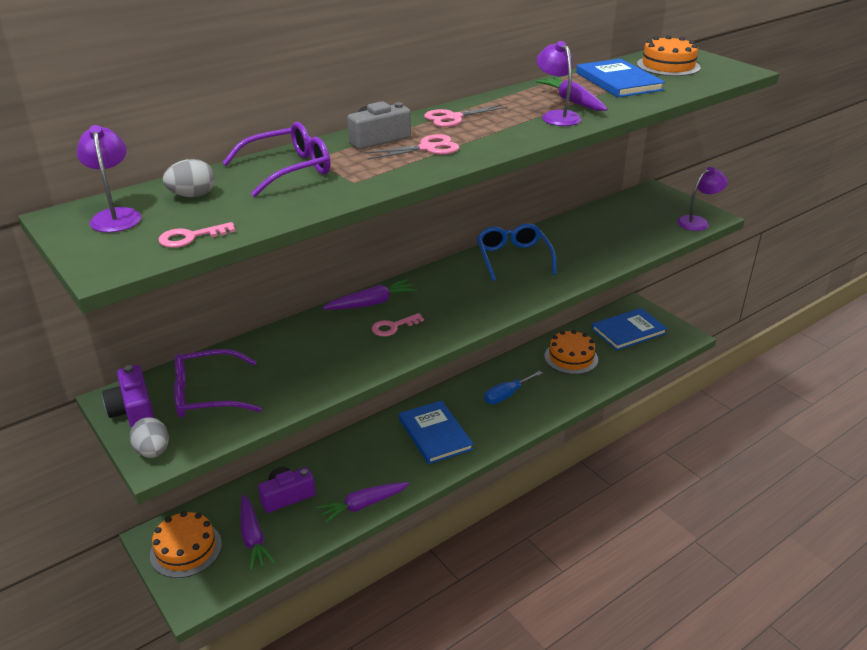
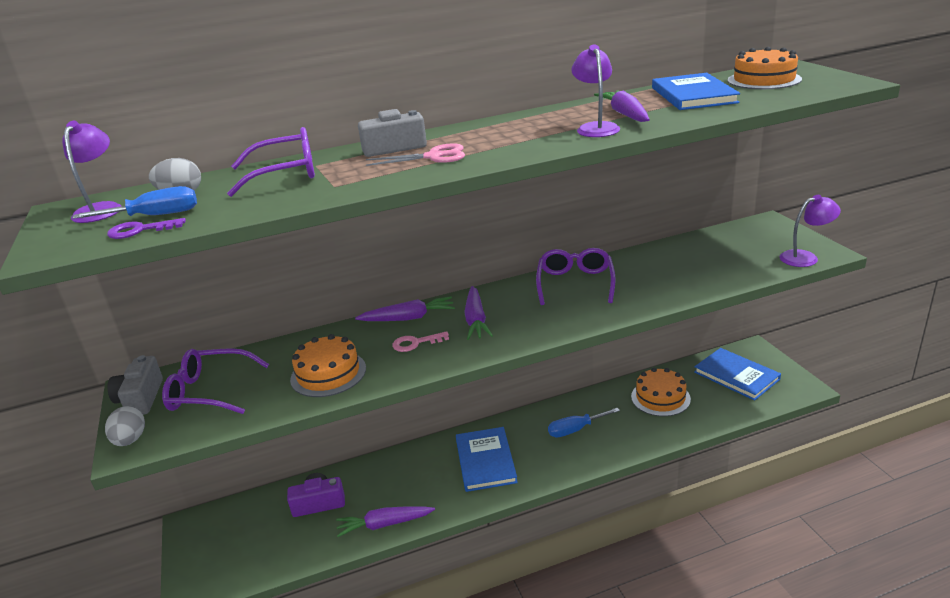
camera: 20 degrees right, 5 degrees down
(133, 410) = (141, 398): purple camera -> grey camera
(186, 549) = (208, 540): orange cake -> orange cake (328, 373)
(190, 221) = (155, 216): none -> blue screwdriver
(191, 237) = (140, 230): pink key -> purple key
(253, 538) = (270, 540): purple carrot -> purple carrot (476, 320)
(453, 118) = (486, 129): pink scissors -> none
(513, 258) = (575, 283): blue glasses -> purple glasses
(628, 331) = (736, 376): blue book -> blue book turned 60 degrees clockwise

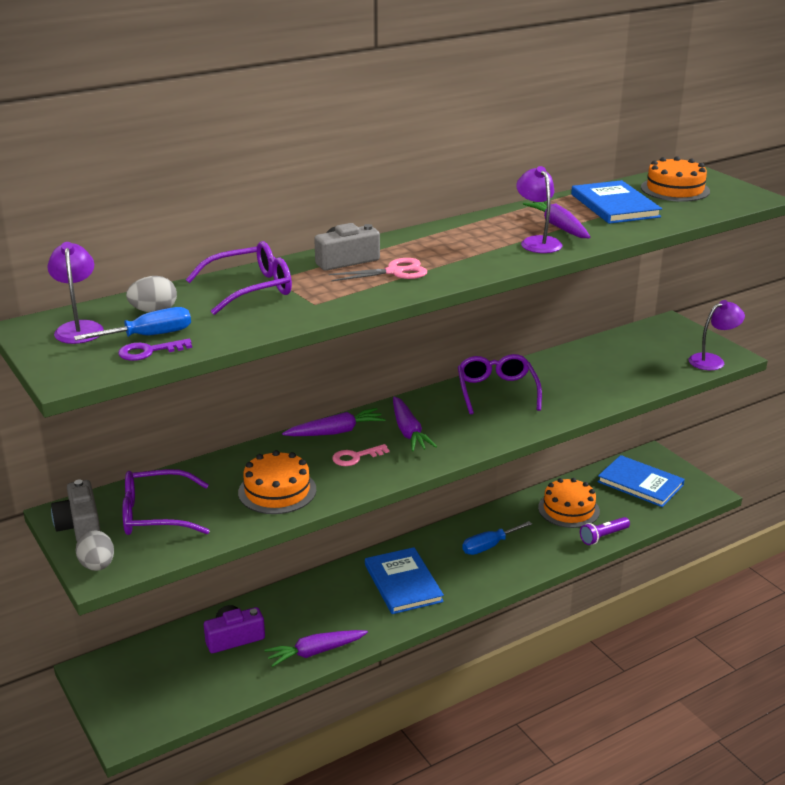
camera: 15 degrees left, 0 degrees up
(689, 427) = (603, 536): none -> purple flashlight

